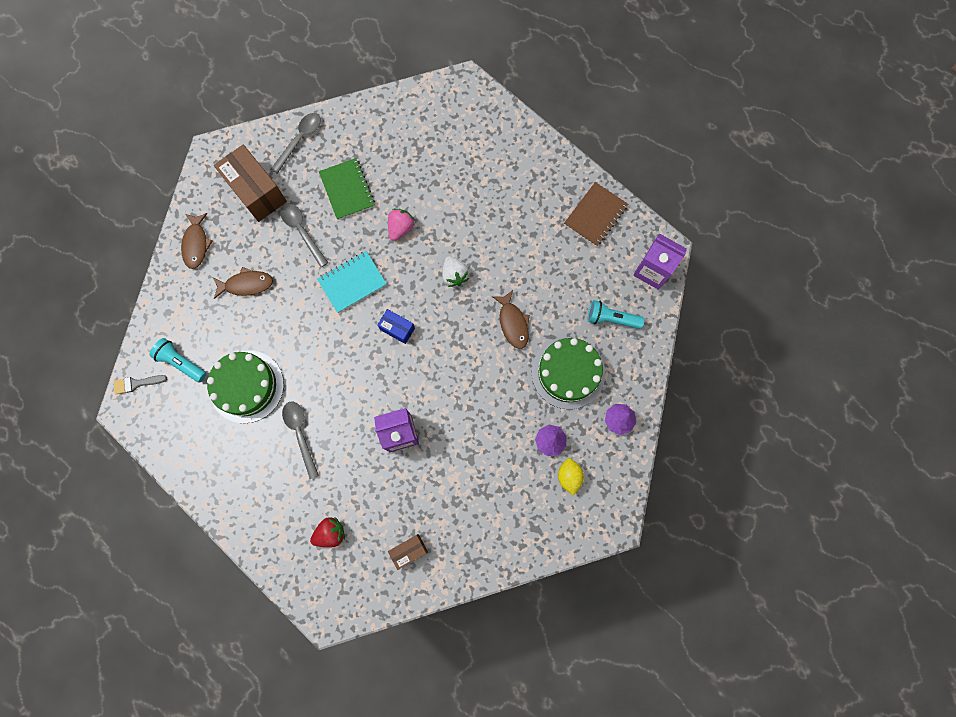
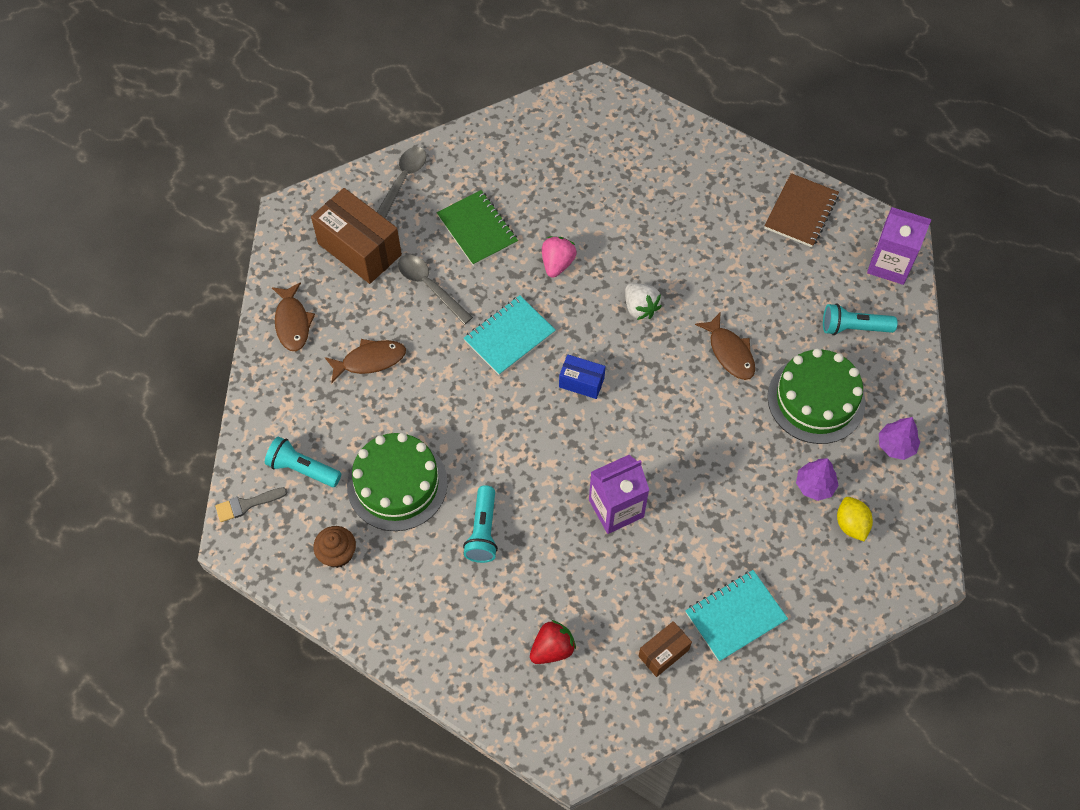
camera: 10 degrees left, 15 degrees down
(193, 433) = (337, 553): none -> brown cupcake
(300, 434) = (483, 531): grey spoon -> turquoise flashlight
(467, 532) = (735, 616): none -> turquoise notebook

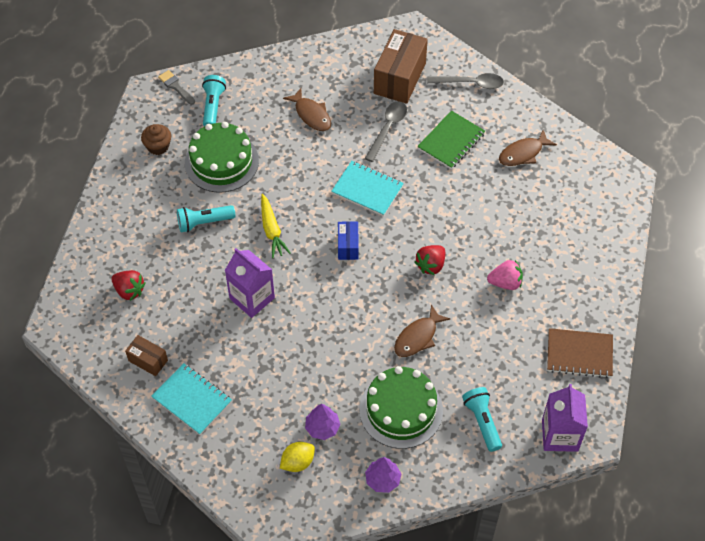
camera: 70 degrees right, 5 degrees down
(292, 322) = (322, 62): brown fish -> brown fish (523, 153)
(526, 457) = (272, 230): none -> yellow carrot
(557, 264) = (445, 200): pink strawberry -> pink strawberry (505, 283)
(640, 308) = (431, 265): white strawberry -> red strawberry

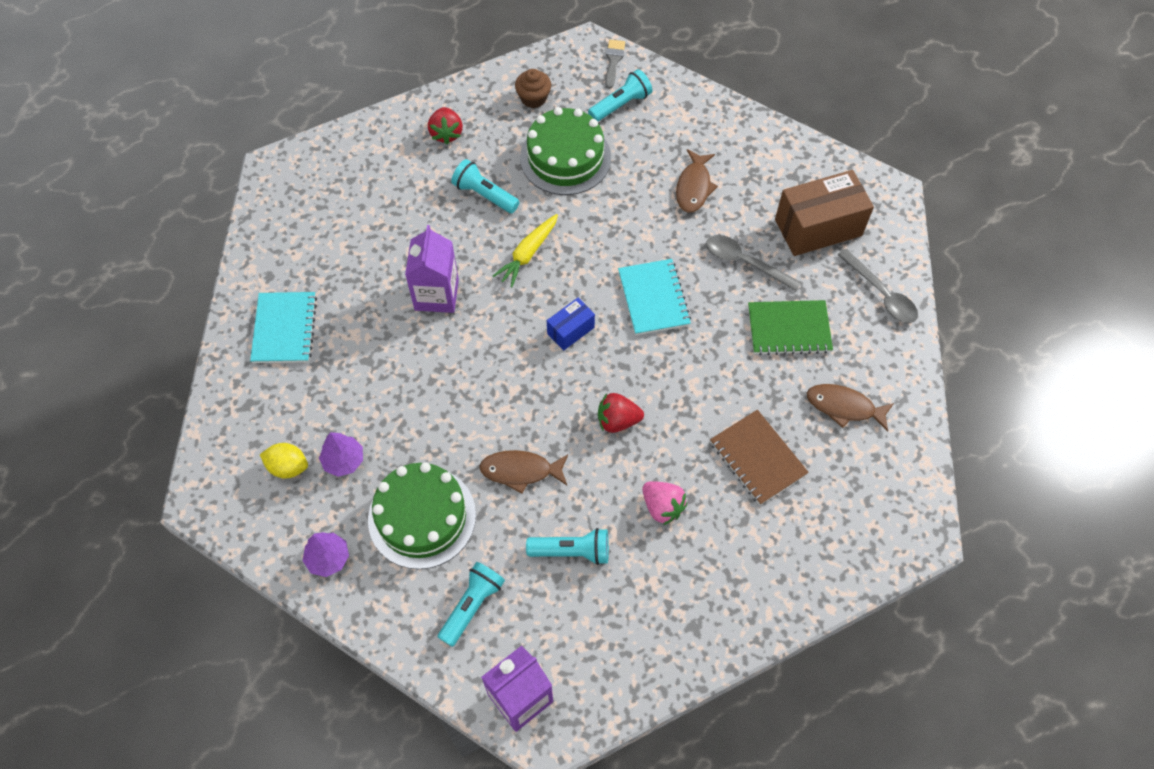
camera: 50 degrees right, 5 degrees up
(129, 291) = (358, 194): red strawberry -> red strawberry (446, 133)
(148, 360) = (297, 263): brown box -> none
(387, 129) = (745, 262): grey spoon -> grey spoon turned 135 degrees counterclockwise
(493, 347) = (572, 551): none -> turquoise flashlight
(579, 354) = (640, 647): brown notebook -> brown notebook (757, 458)

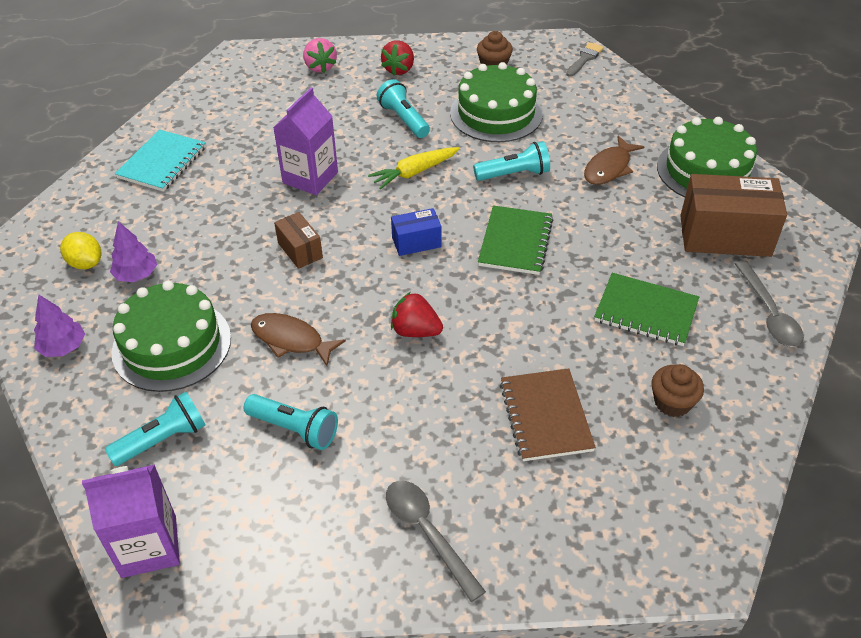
camera: 25 degrees right, 15 degrees down
(474, 378) = (300, 250): none -> brown box
(621, 105) = (573, 90): turquoise flashlight -> turquoise flashlight (514, 174)
(653, 298) = (515, 242): turquoise notebook -> green notebook
(662, 507) = (414, 424): pink strawberry -> pink strawberry (320, 67)
(745, 262) = (628, 241): grey spoon -> grey spoon (427, 533)
(776, 161) = (707, 171): none -> green cake
(844, 407) = (672, 402): brown fish -> brown cupcake

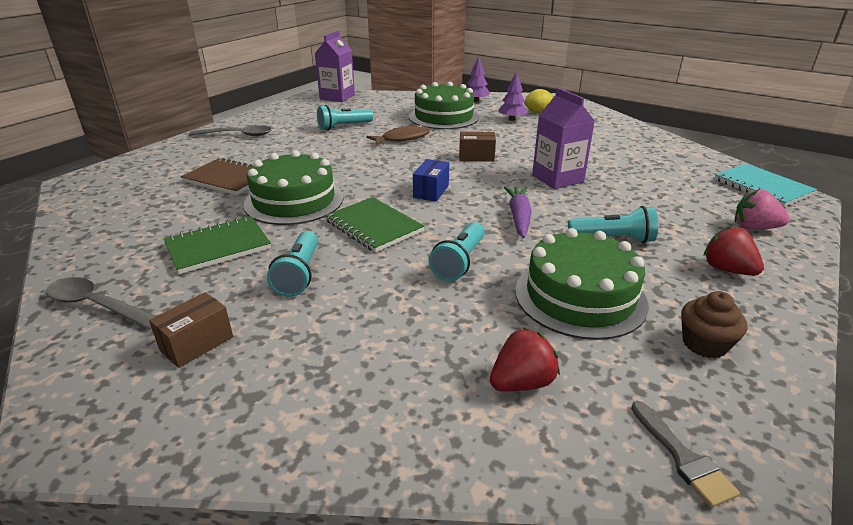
camera: 125 degrees right, 15 degrees down
(162, 162) = (627, 142): turquoise notebook -> turquoise notebook (762, 187)
(163, 439) = (386, 106): turquoise flashlight -> turquoise flashlight (299, 274)
(414, 172) = (519, 217): yellow carrot -> purple carrot
(415, 331) = (353, 167): red strawberry -> red strawberry (522, 383)
(609, 168) = (397, 325): brown fish -> none
(672, 402) = (148, 218): brown cupcake -> none
(707, 171) = (290, 407): green cake -> green cake (294, 201)
(725, 236) = (197, 343): brown box -> brown box, size x0.52

